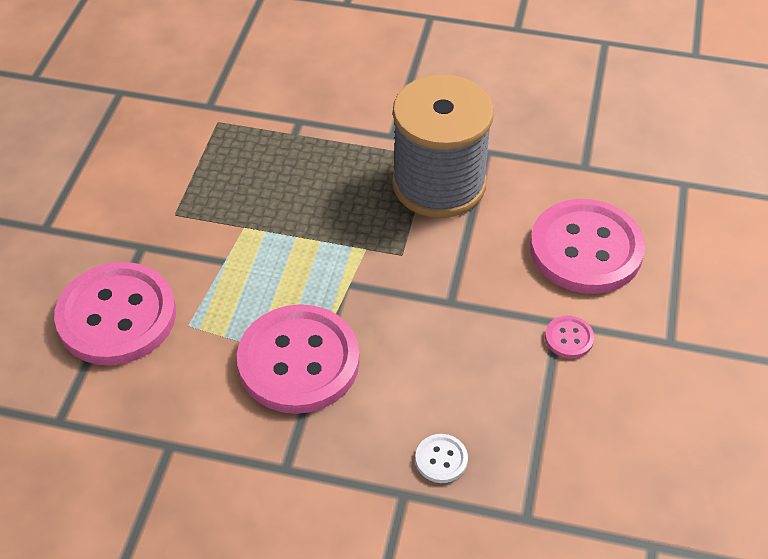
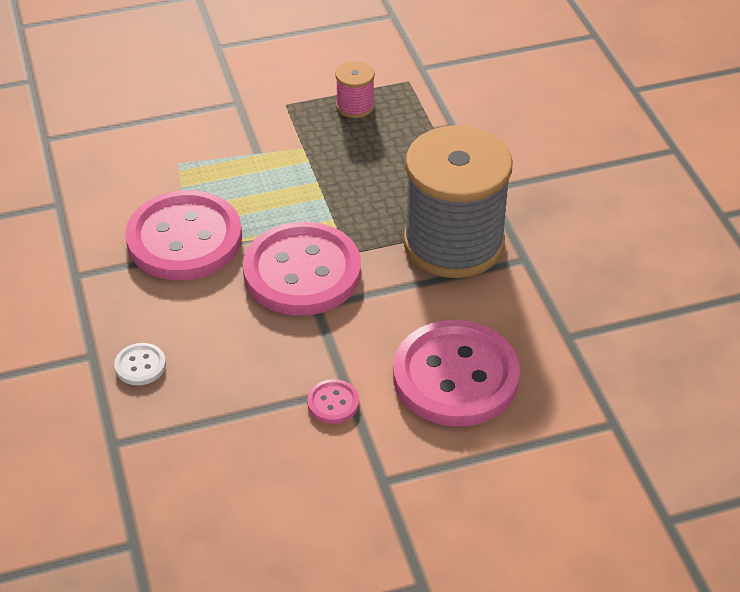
camera: 60 degrees right, 5 degrees down
(117, 316) = (159, 122): pink button -> pink button (302, 272)
(220, 169) = (355, 106): none -> pink spool

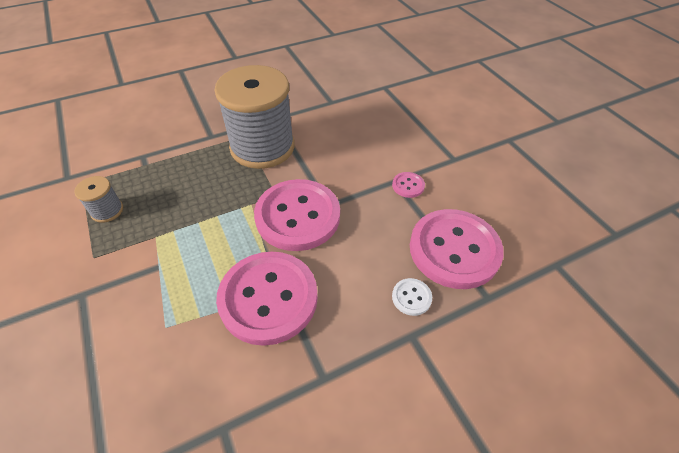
camera: 100 degrees left, 5 degrees up
(355, 106) = (107, 211): pink spool -> grey spool
(455, 376) = (371, 138): pink button -> pink button (454, 250)

